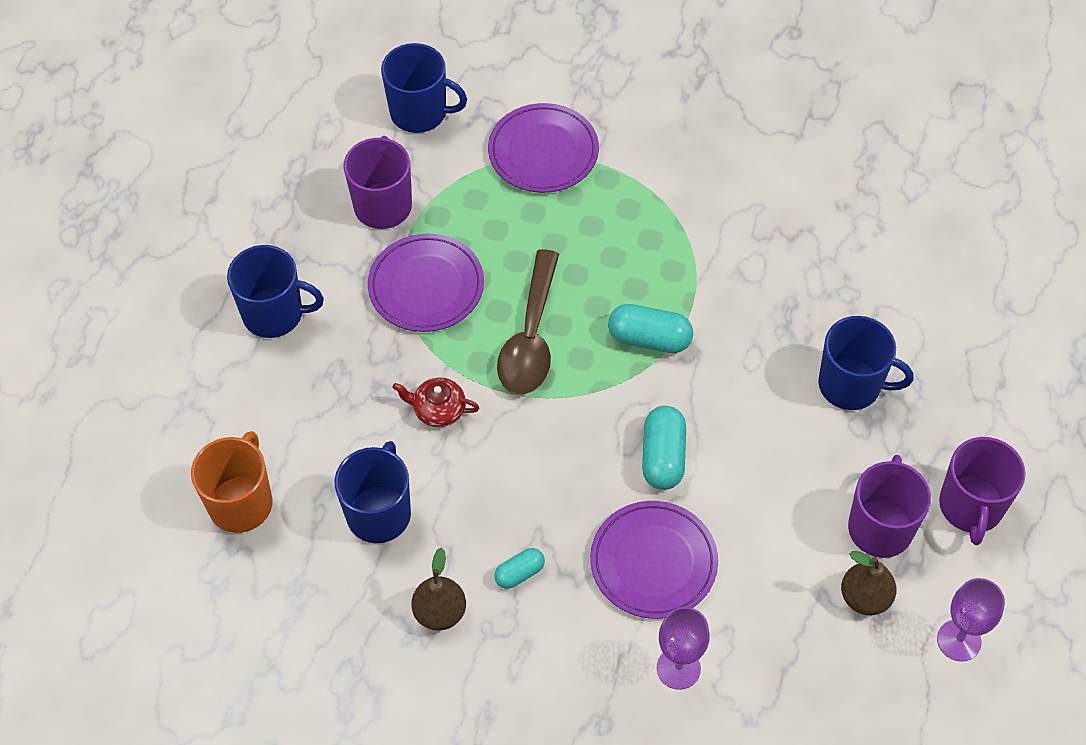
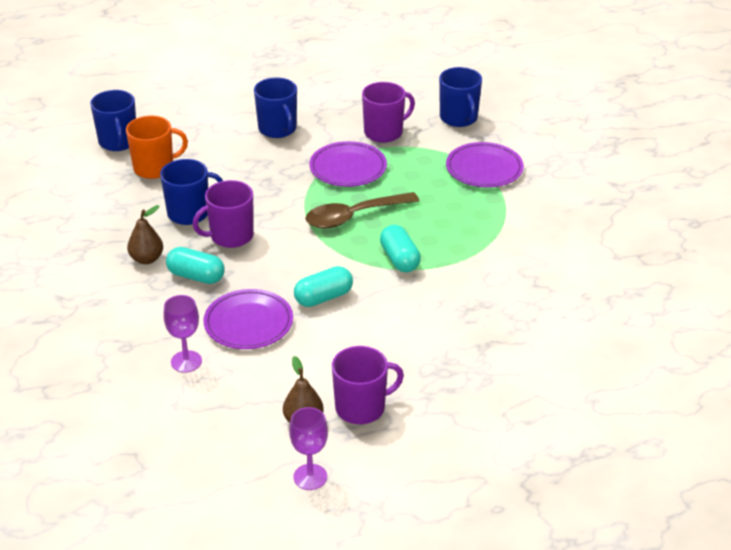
camera: 55 degrees right, 20 degrees down
(438, 409) = (273, 205): red teapot -> none
(519, 573) = (196, 276): turquoise capsule -> turquoise capsule, size x1.68
(851, 385) = (454, 353): blue mug -> blue mug (118, 142)
(971, 507) = (416, 444): purple mug -> purple mug (230, 236)

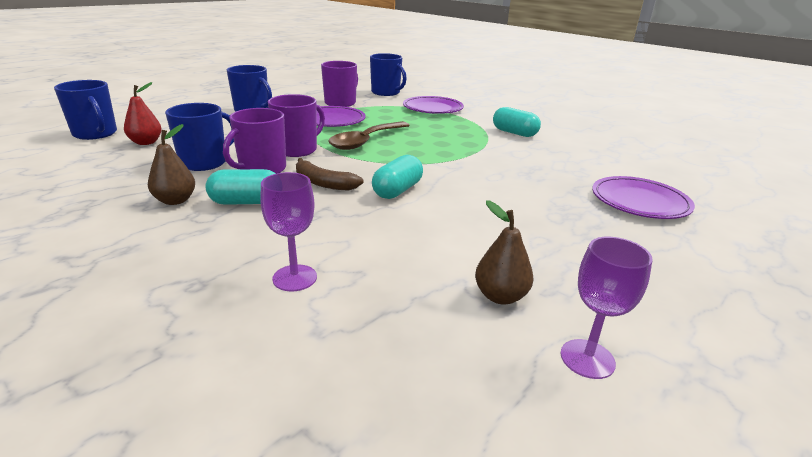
camera: 30 degrees left, 10 degrees down
(155, 168) = (146, 142): orange mug -> red pear
(248, 323) = (340, 225): purple plate -> purple plate (639, 202)
(269, 269) = (323, 183): none -> brown banana
(361, 407) = (543, 264): purple mug -> purple mug (297, 150)
(399, 259) = (433, 156): turquoise capsule -> turquoise capsule (514, 133)

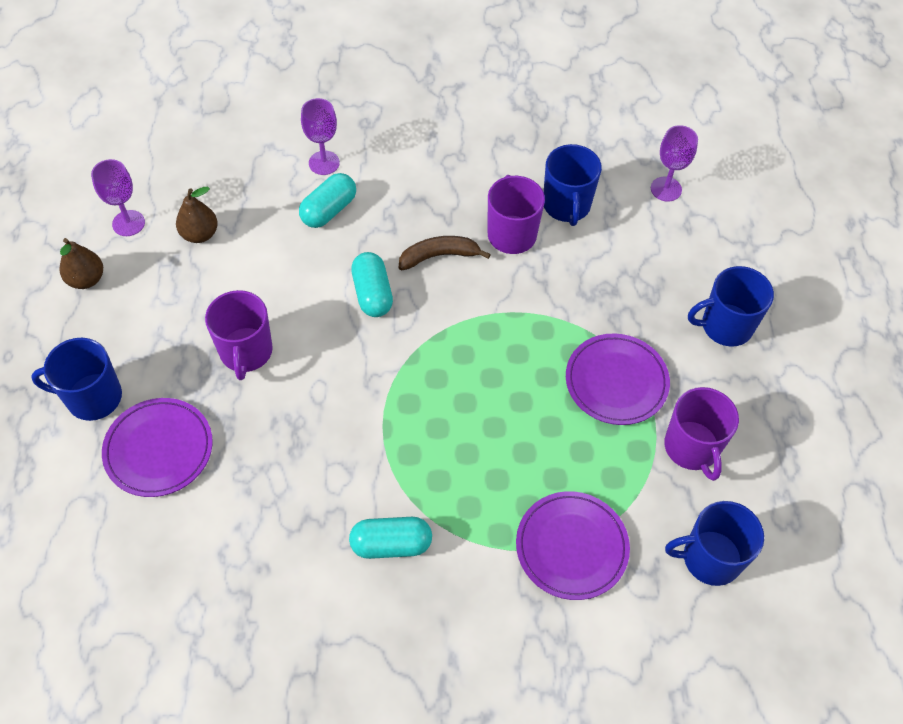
camera: 135 degrees right, 30 degrees up
(95, 134) = (729, 164): blue mug -> blue mug (92, 397)
(146, 142) = (666, 189): red pear -> purple goblet
(175, 200) = (496, 157): brown pear -> brown pear (86, 279)
(246, 202) = (451, 192): turquoise capsule -> turquoise capsule (329, 210)
(297, 150) = (539, 287): purple mug -> purple mug (246, 352)
(366, 141) = (510, 360): brown spoon -> none

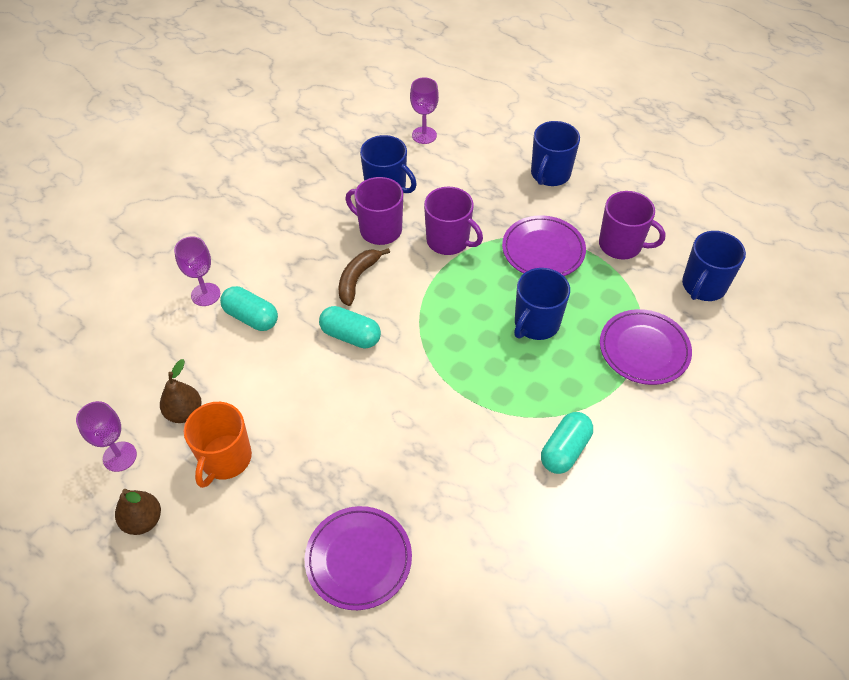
camera: 50 degrees left, 5 degrees down
(92, 397) = (265, 582): blue mug -> blue mug (536, 324)
(179, 292) = (225, 459): none -> orange mug
(246, 352) = (325, 445): purple mug -> purple mug (449, 241)
(329, 210) = (251, 317): turquoise capsule -> turquoise capsule turned 45 degrees counterclockwise

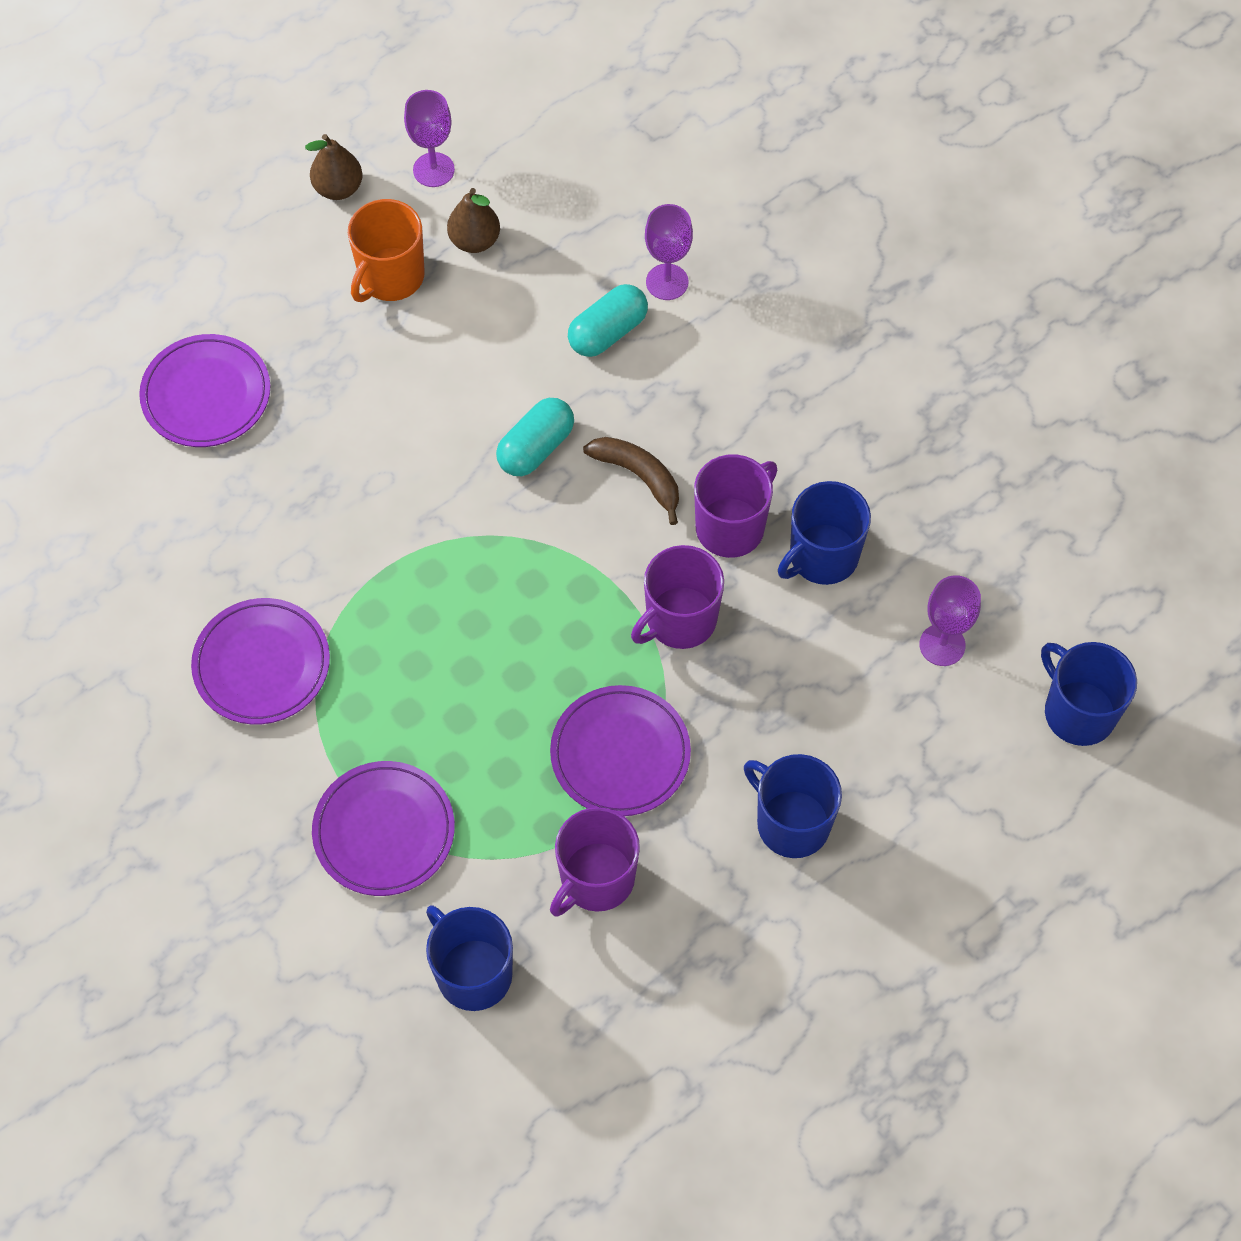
camera: 105 degrees right, 10 degrees up
(225, 459) = (390, 277): orange mug -> orange mug turned 90 degrees counterclockwise
(536, 324) = (479, 696): blue mug -> blue mug (1078, 712)
(564, 450) = (262, 664): turquoise capsule -> purple plate

